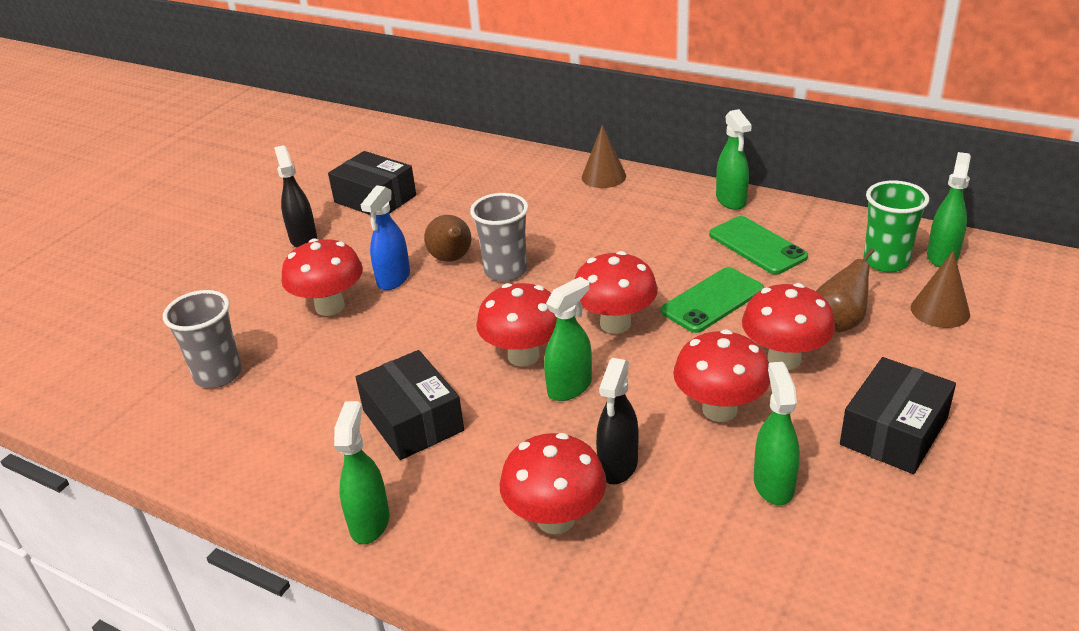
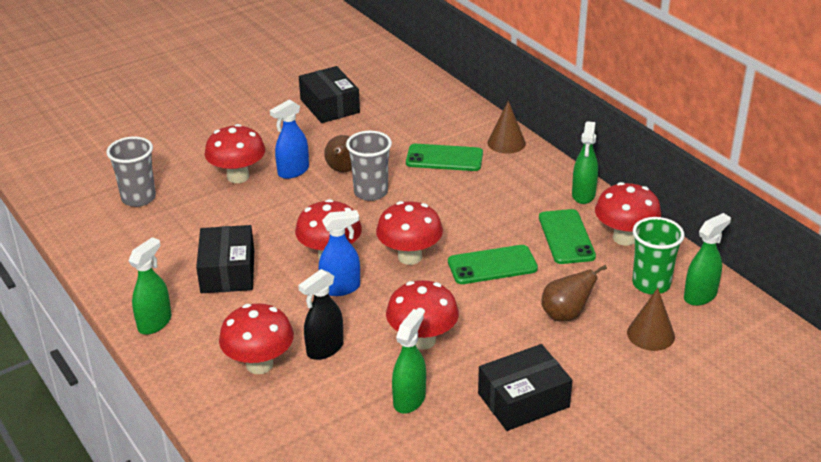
camera: 25 degrees right, 0 degrees up
(303, 239) = (259, 121): black spray bottle -> none
(553, 211) = (444, 158): none -> green phone
(570, 387) = (341, 288): green spray bottle -> blue spray bottle
(784, 359) = (500, 324): red mushroom -> red mushroom (624, 238)

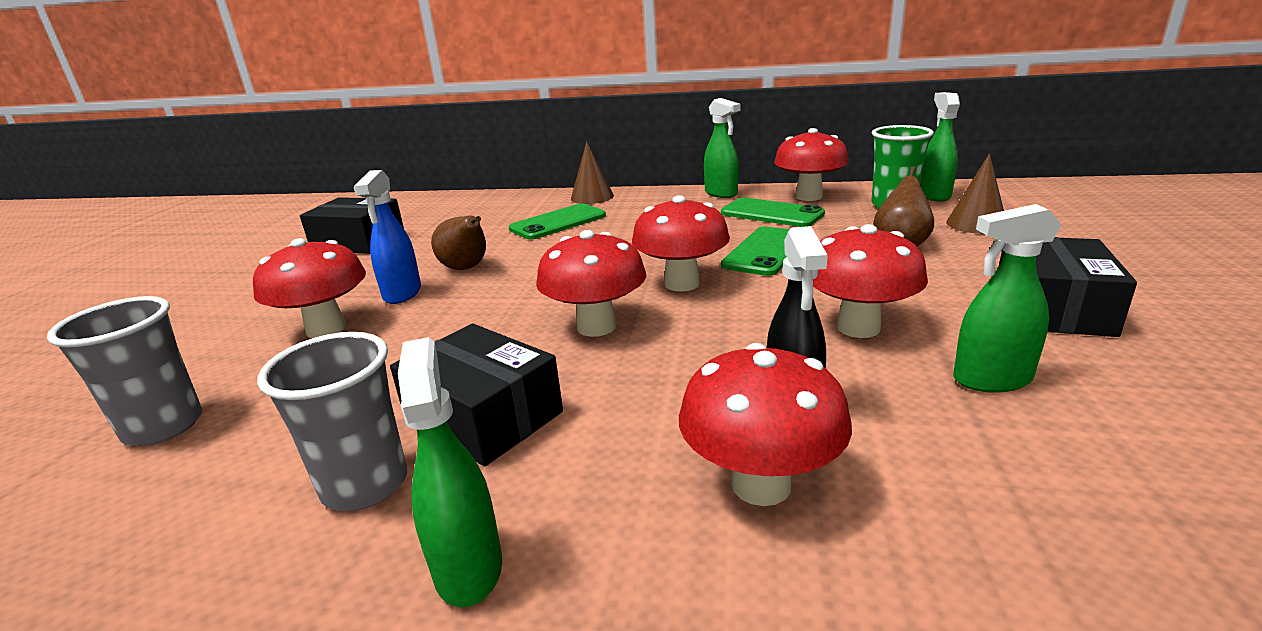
camera: 45 degrees left, 10 degrees down
(341, 288) = (672, 342): blue spray bottle -> none
(371, 192) = (532, 267): grey cup -> grey cup (365, 485)
(409, 399) = (991, 379): green spray bottle -> green spray bottle turned 75 degrees counterclockwise

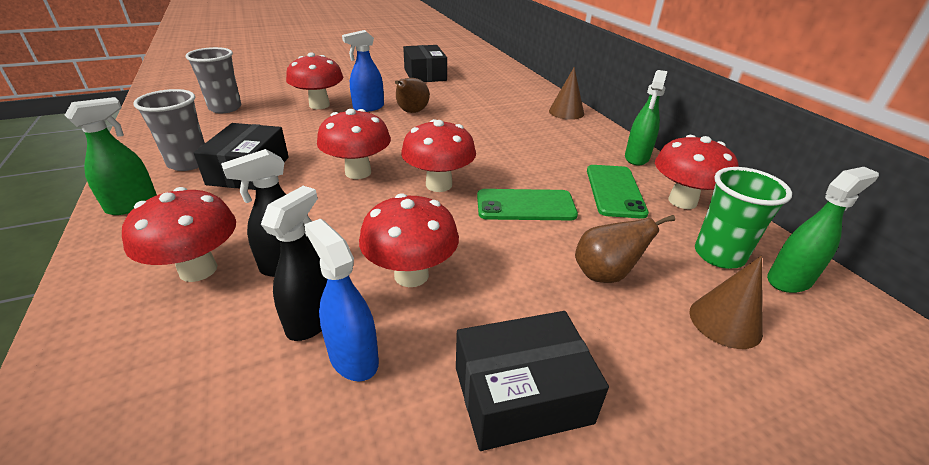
camera: 55 degrees right, 10 degrees up
(558, 222) = (506, 115): green phone -> none
(918, 397) = (312, 320): none -> black spray bottle
(991, 379) = (353, 357): green spray bottle -> blue spray bottle

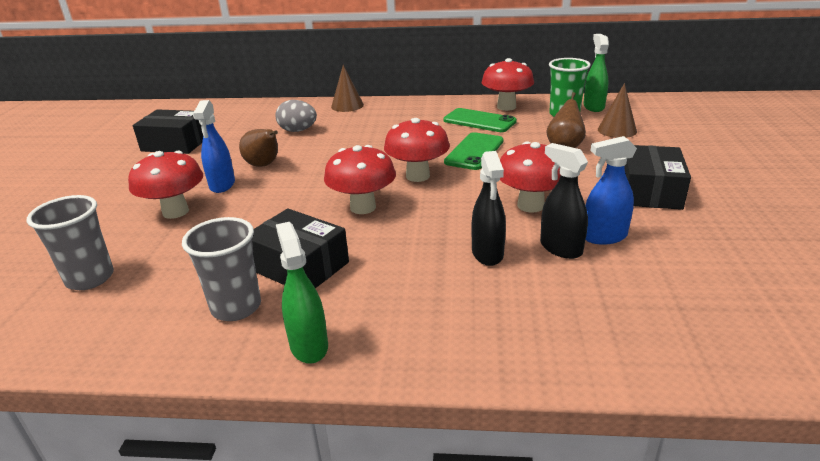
camera: 60 degrees left, 5 degrees down
(198, 270) = (467, 298): red mushroom -> none
(488, 107) = (298, 130): none -> grey egg
(636, 158) = (443, 103): green spray bottle -> none

